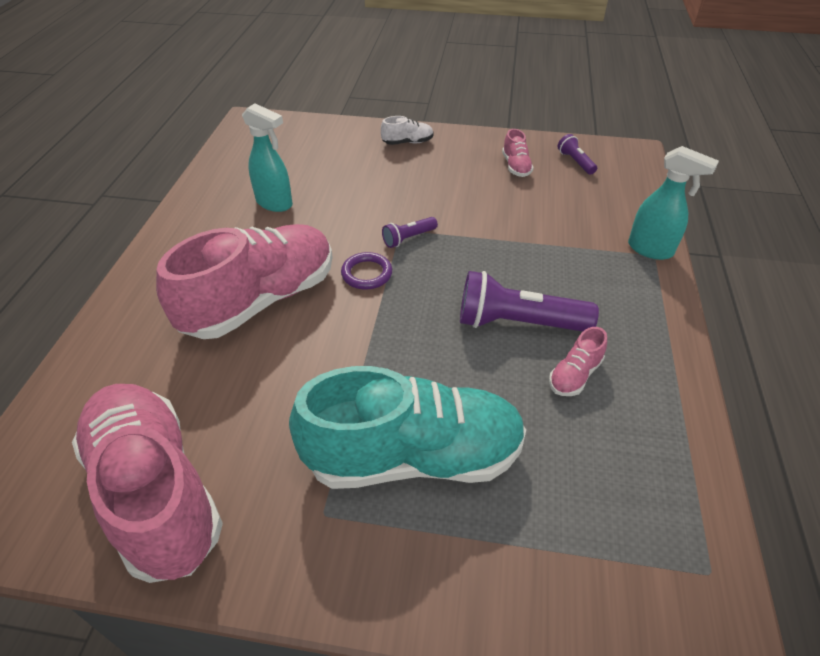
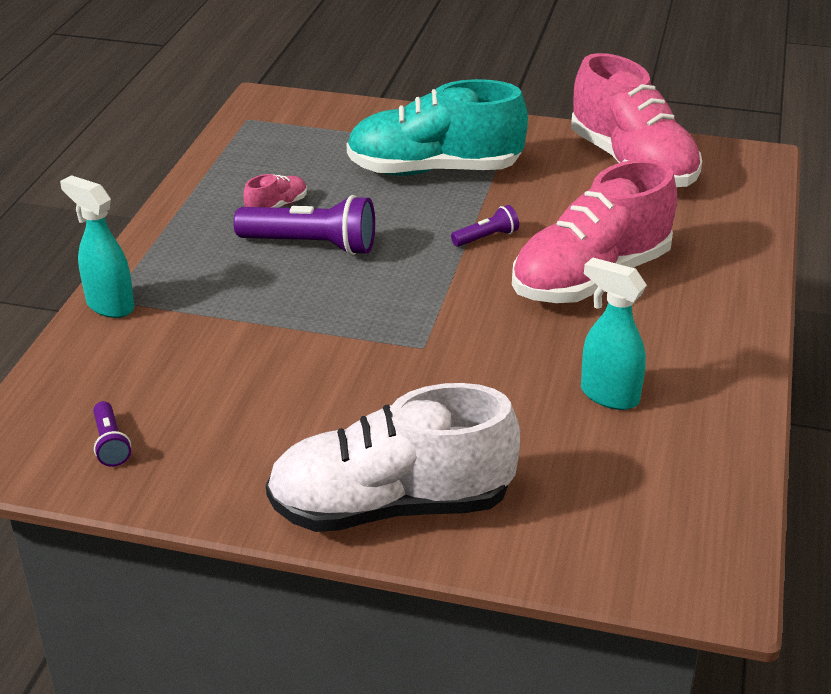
camera: 175 degrees left, 10 degrees down
(366, 274) = (470, 297): purple ring -> none
(407, 142) = (391, 506): white shoe -> white shoe, size x2.48
(408, 238) = (414, 335): purple flashlight -> purple flashlight (486, 237)
(516, 166) = (216, 440): pink shoe -> none

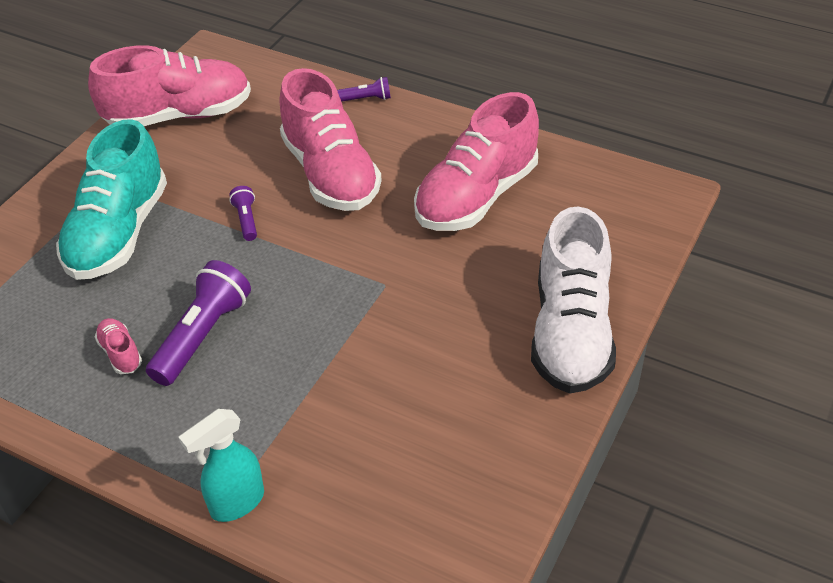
camera: 75 degrees left, 10 degrees up
(110, 444) = (455, 509): purple flashlight -> purple flashlight (367, 99)
(608, 395) = (476, 197): turquoise spray bottle -> pink shoe

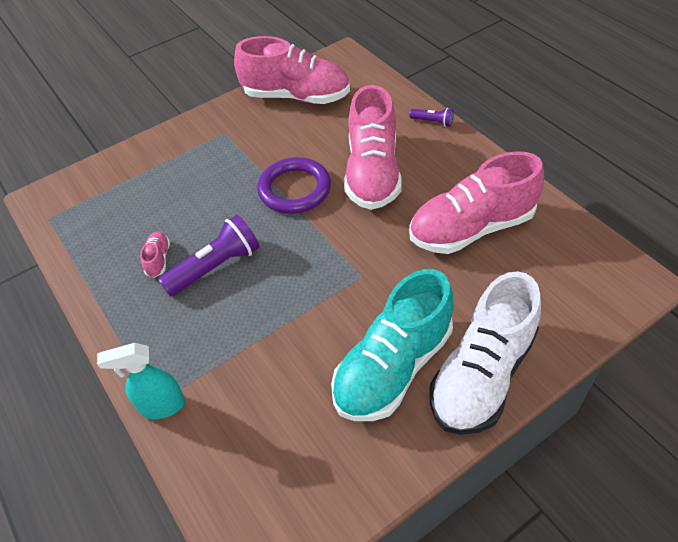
camera: 30 degrees right, 5 degrees up
(119, 233) = (209, 170): turquoise shoe -> turquoise shoe (393, 367)
(246, 220) = (294, 189): purple flashlight -> purple ring

